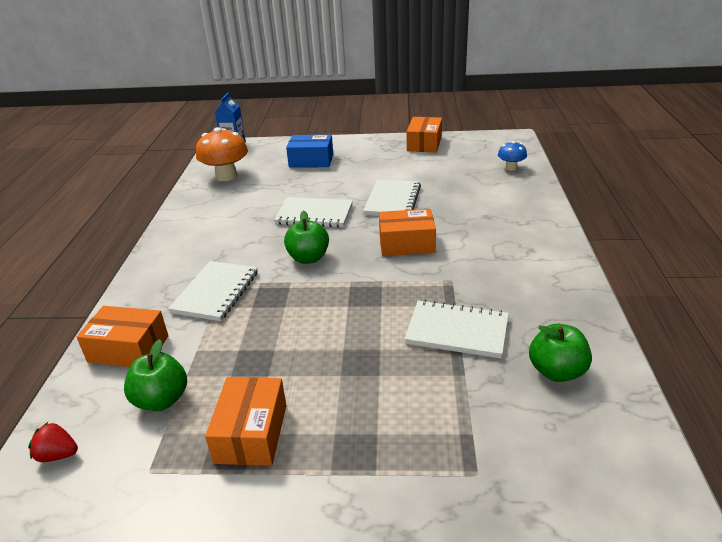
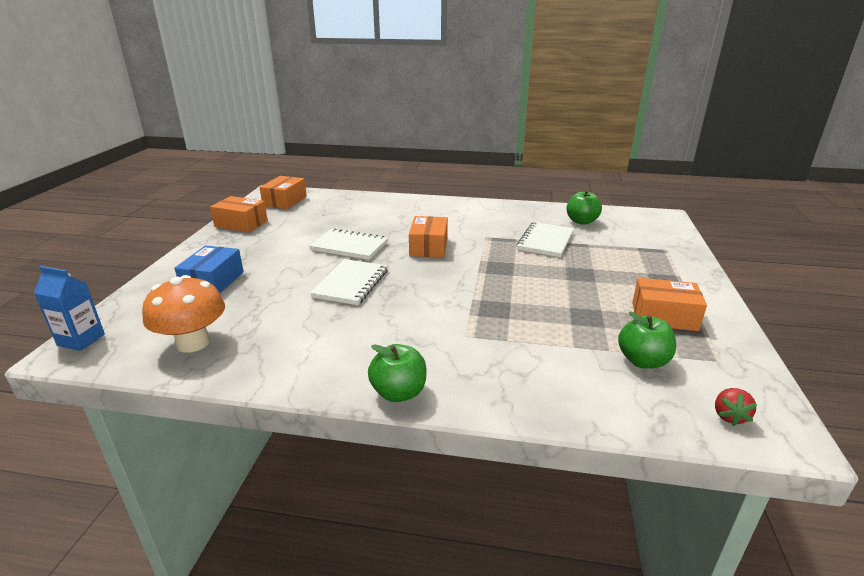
camera: 85 degrees left, 5 degrees down
(128, 349) = (576, 390): orange box -> orange box (285, 201)
(216, 292) = (482, 339): white notebook -> none
(308, 258) = (435, 289): green apple -> green apple (399, 393)
(511, 168) = (328, 200): blue mushroom -> none

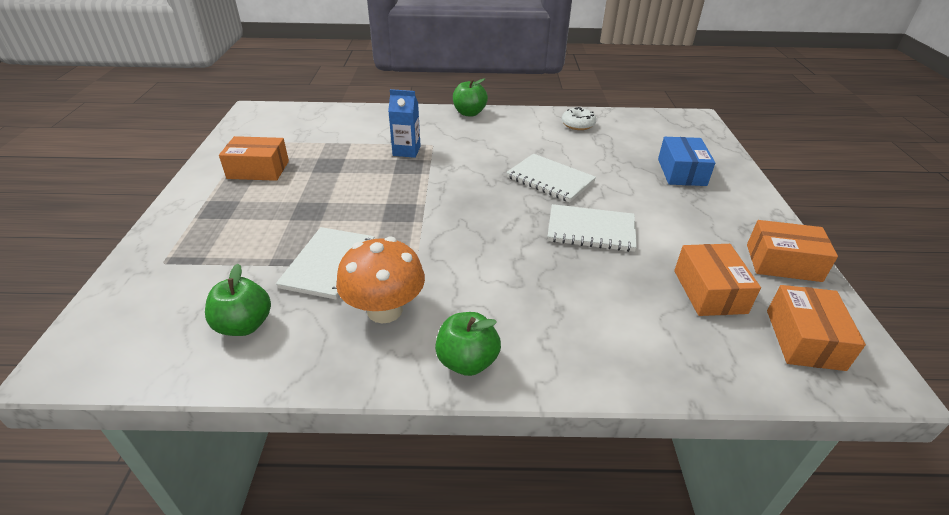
camera: 170 degrees right, 10 degrees up
(81, 340) = (702, 124): blue carton -> blue carton (406, 151)
(193, 343) = (624, 127): orange mushroom -> orange mushroom (384, 310)
(251, 353) = (578, 124): none -> white donut
(351, 284) = (550, 180): white notebook -> white notebook turned 60 degrees counterclockwise
(428, 247) = (490, 238): orange box -> orange box (709, 291)
(642, 361) = (305, 137): green apple -> green apple (467, 361)
(729, 416) = (276, 115): red strawberry -> none

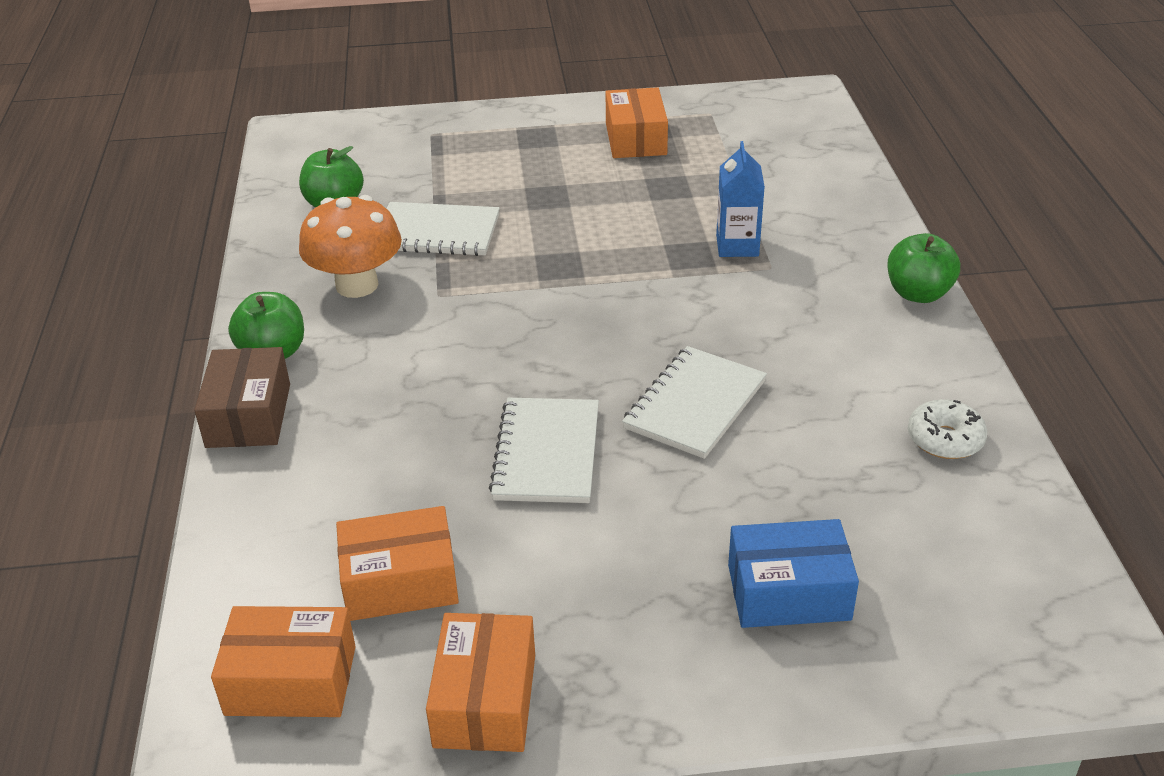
camera: 85 degrees right, 0 degrees up
(549, 374) = (249, 415): none -> brown box

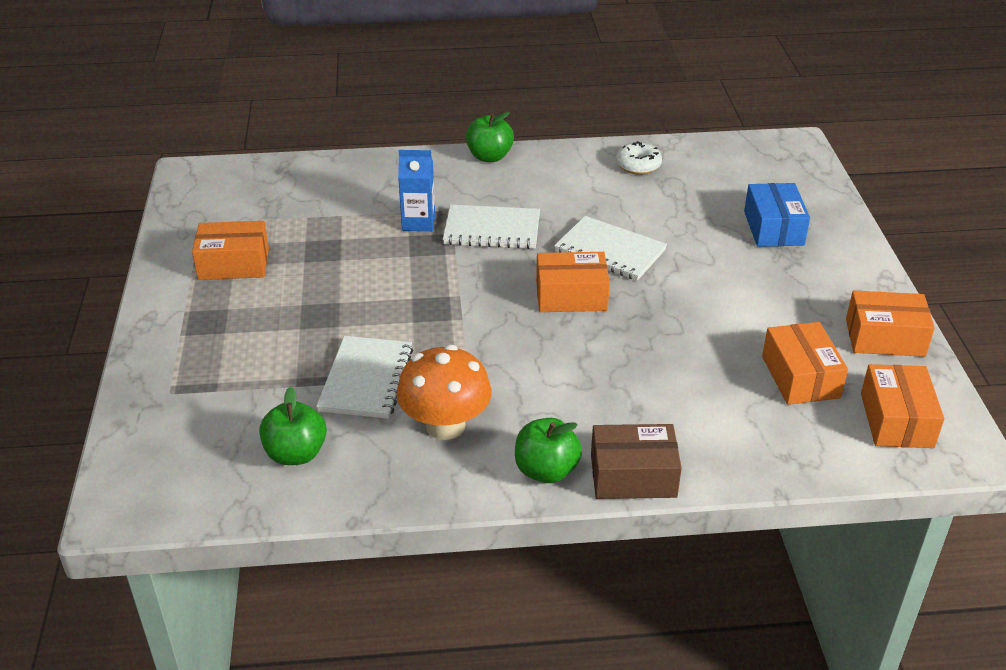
camera: 90 degrees left, 0 degrees up
(547, 453) = (665, 315): white notebook -> white notebook (492, 230)
(587, 370) = (571, 295): none -> orange box

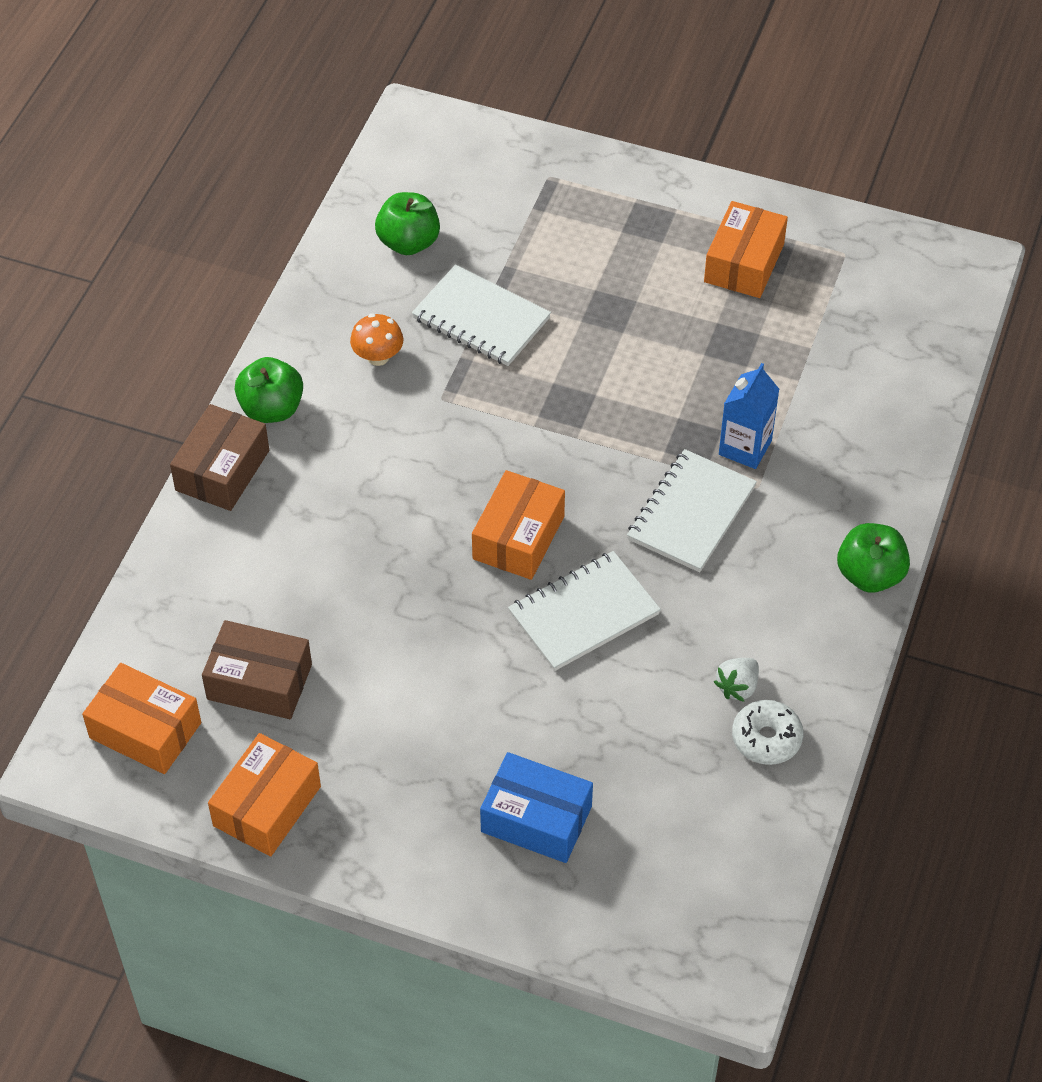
camera: 115 degrees right, 15 degrees up
(445, 426) = (378, 357): orange mushroom -> orange mushroom, size x0.55
(612, 182) = (737, 687): none -> white strawberry
(800, 377) = (259, 682): orange box -> brown box

